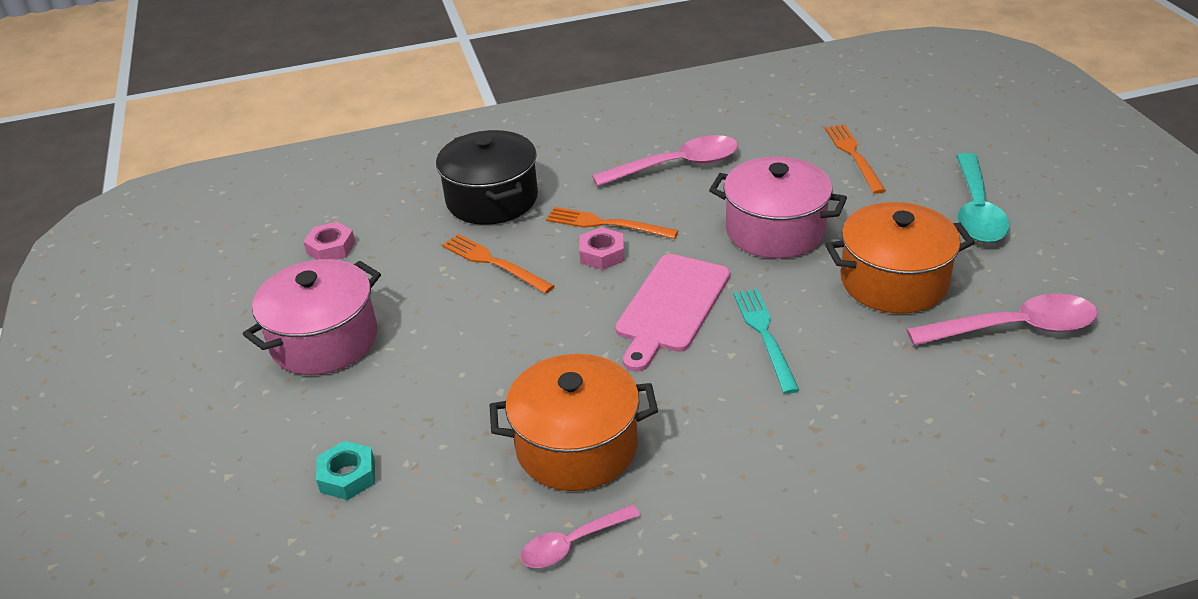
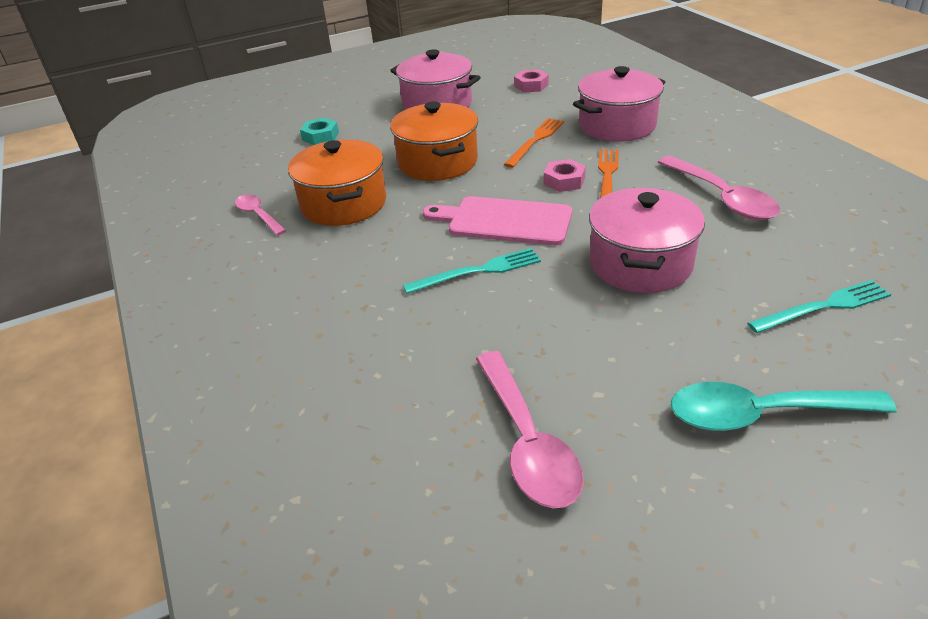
camera: 80 degrees right, 0 degrees up
(492, 199) = (617, 125): black pot -> pink pot
(853, 156) = (823, 307): orange fork -> turquoise fork
(893, 281) = (584, 346): orange pot -> orange pot (437, 162)

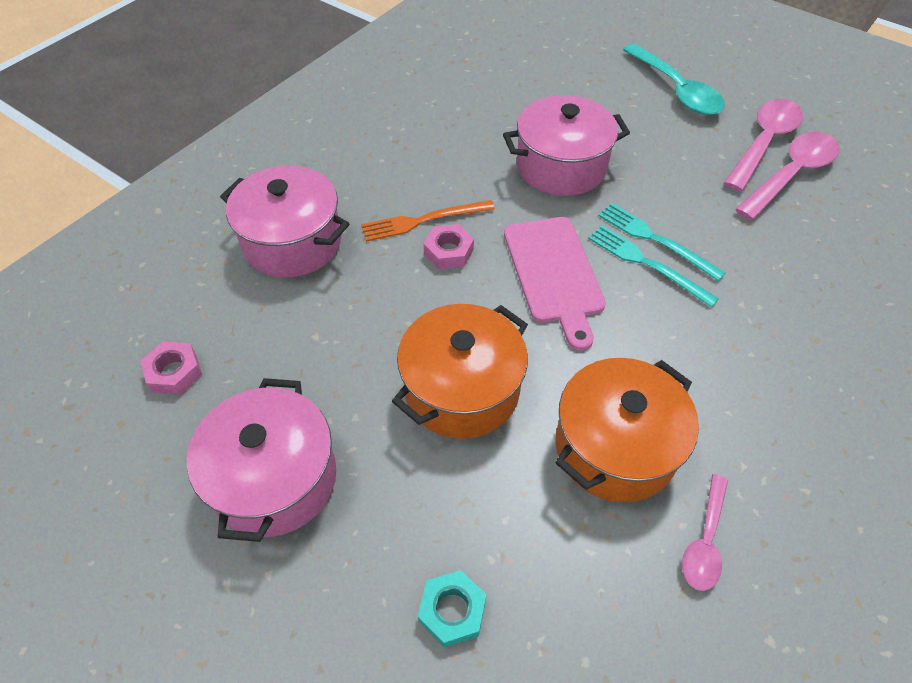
camera: 120 degrees left, 15 degrees up
(535, 141) = (361, 307): orange fork -> none
(722, 198) = (426, 139): pink spoon -> pink spoon (763, 142)
(823, 307) = (551, 77): turquoise fork -> turquoise fork (655, 239)

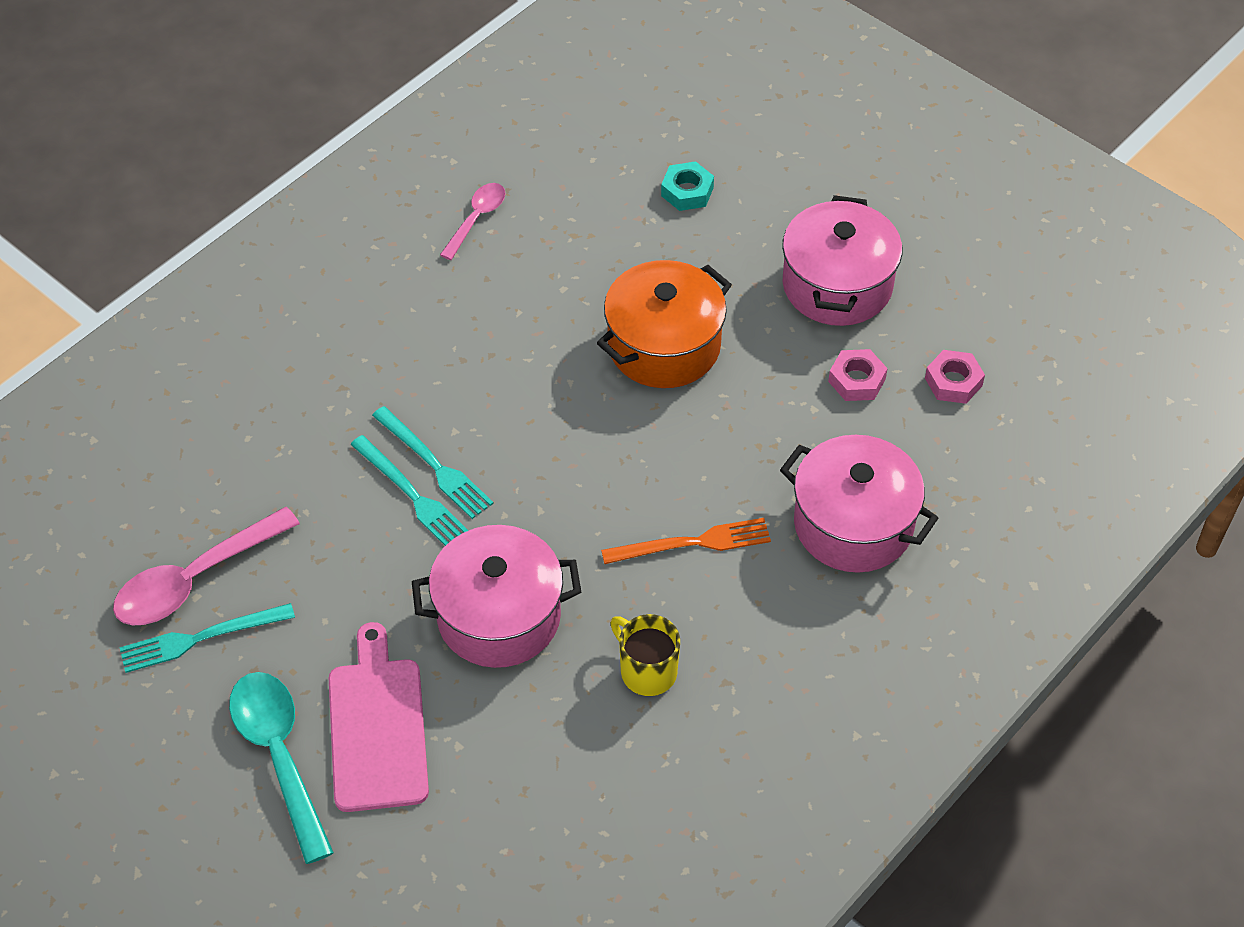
camera: 175 degrees left, 0 degrees up
(449, 251) = (664, 498): pink nut -> pink nut (856, 380)
(450, 143) = (647, 671): none -> yellow mug
(554, 274) = (545, 460): pink cutting board -> pink cutting board (377, 727)
(615, 447) = (529, 288): orange pot -> none
(763, 142) = (201, 638): pink spoon -> turquoise fork

